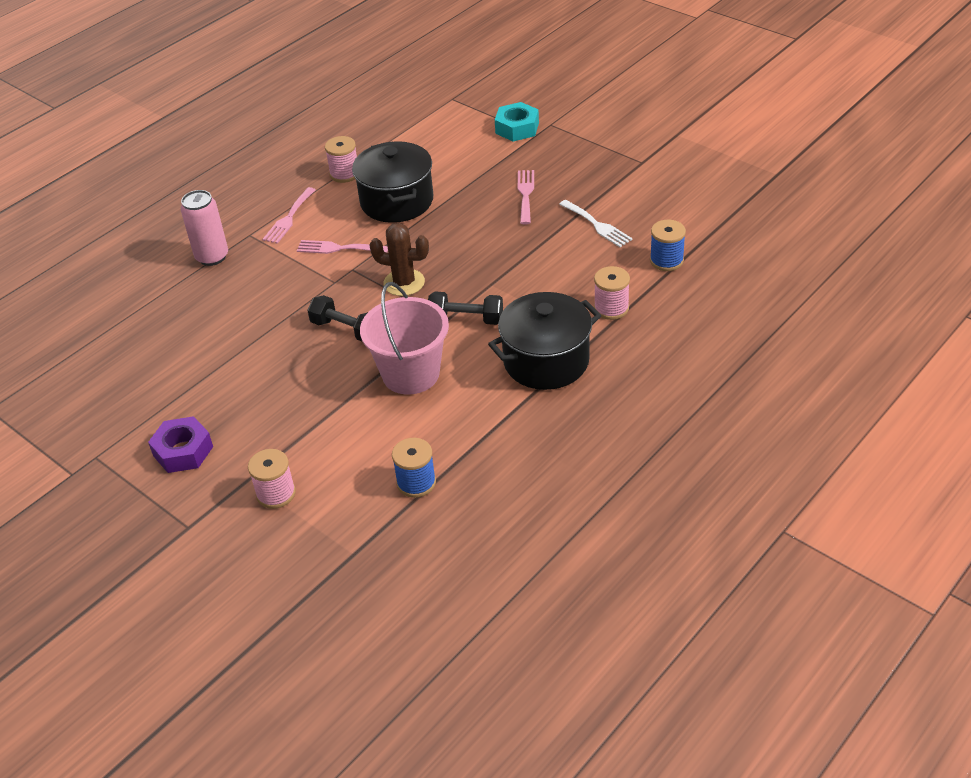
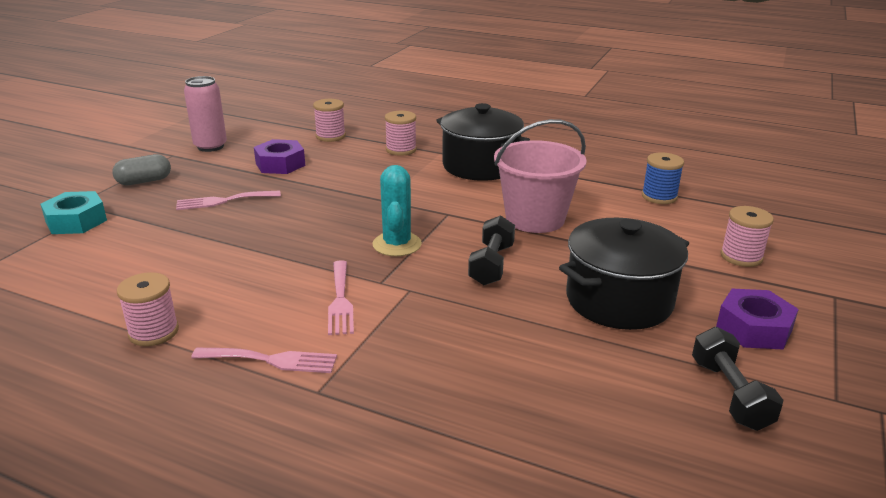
camera: 110 degrees left, 15 degrees down
(212, 257) = (383, 417): pink can -> pink can (210, 146)
(397, 201) = (232, 276): black pot -> black pot (619, 300)
(404, 283) = (397, 244): brown cactus -> turquoise cactus
(466, 319) = (442, 204): black dumbbell -> black dumbbell (729, 394)
(583, 152) = (144, 181): none -> grey capsule
(597, 225) = (280, 164): white fork -> purple nut
(666, 261) = (330, 136): blue spool -> pink spool

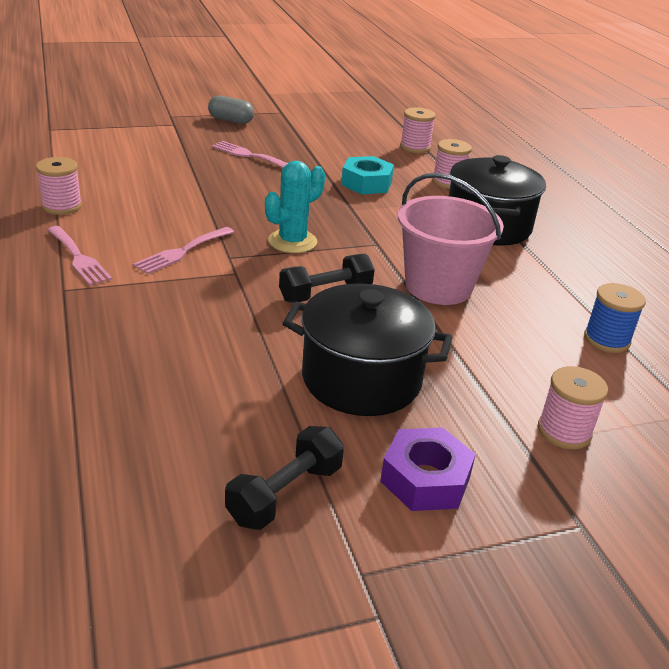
camera: 45 degrees right, 5 degrees up
(76, 221) = (150, 126): turquoise nut -> turquoise nut (366, 183)
(210, 146) = (316, 117): pink can -> none
(280, 164) = (335, 150): purple nut -> none

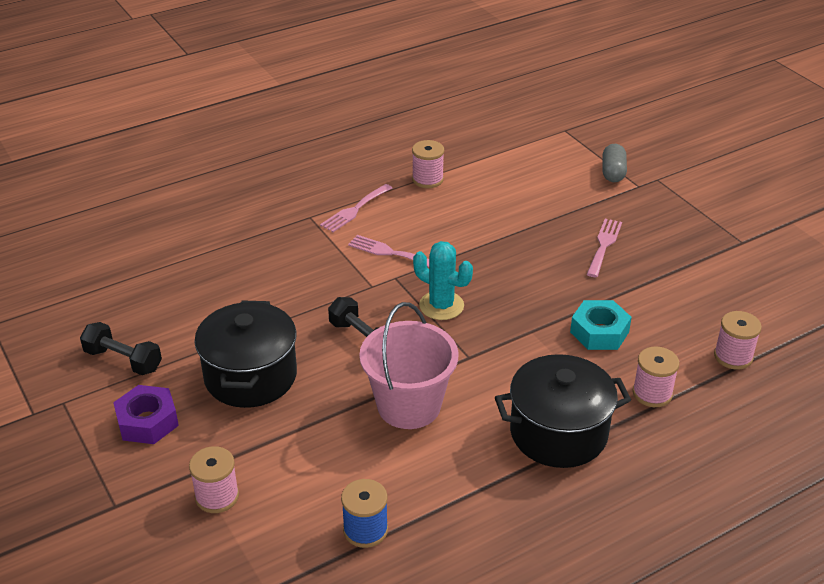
camera: 80 degrees right, 5 degrees up
(231, 120) = (682, 216): grey capsule -> grey capsule (613, 172)

